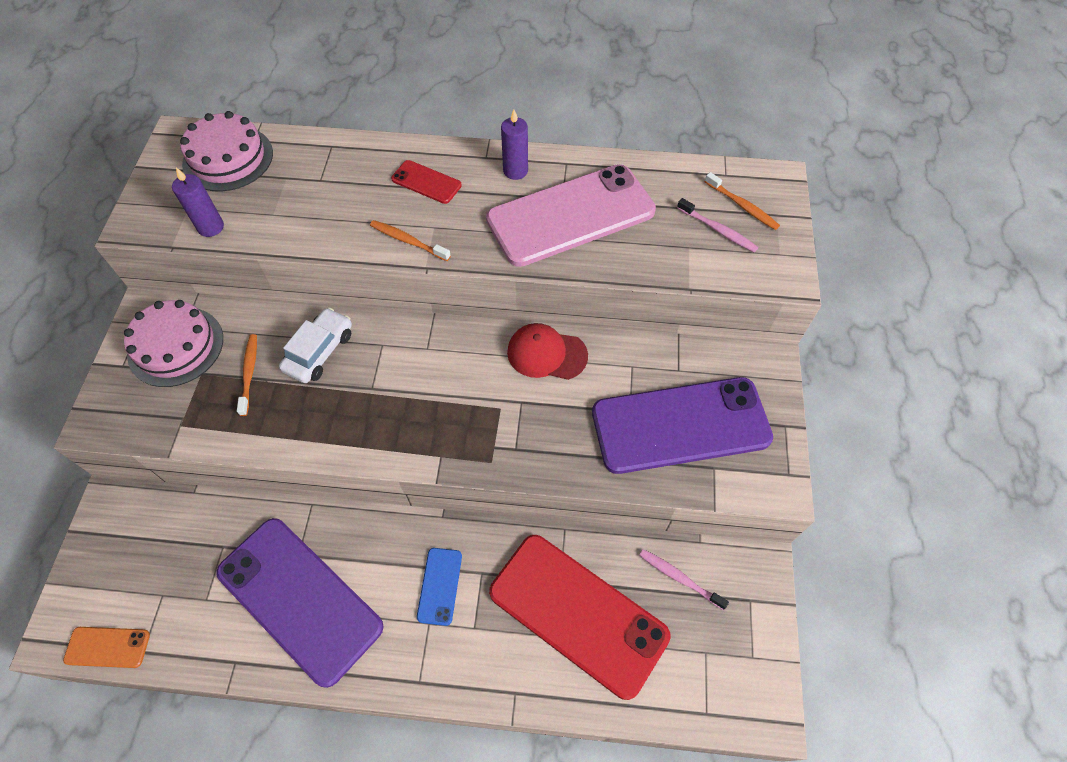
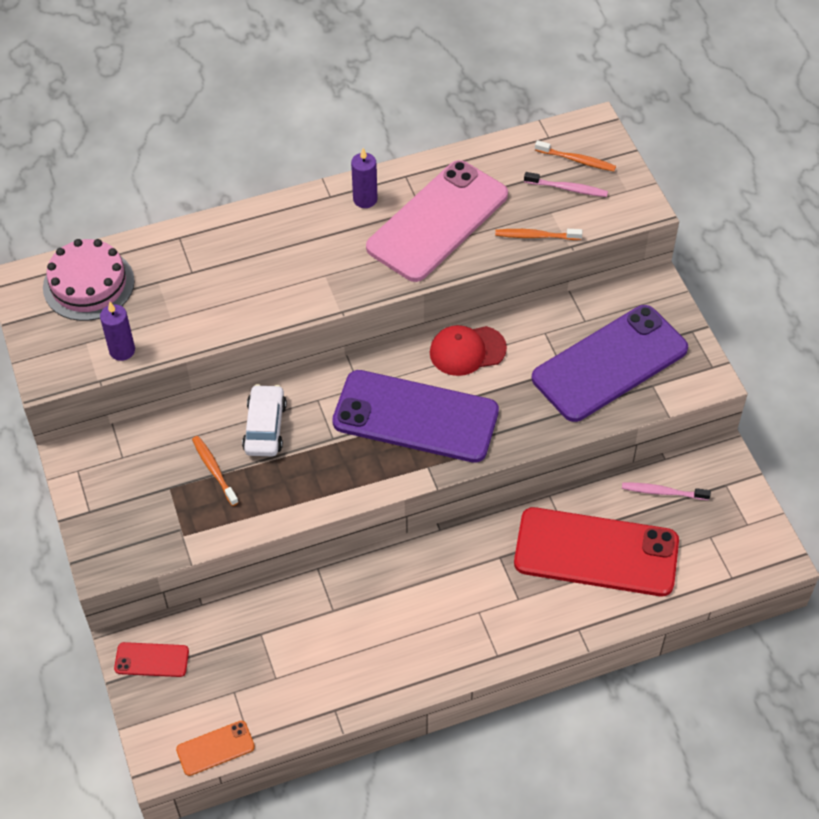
camera: 25 degrees left, 5 degrees down
(176, 346) = (127, 475): pink cake -> none
(300, 599) = (358, 642): purple phone -> purple phone (415, 417)
(408, 241) = (310, 295): orange toothbrush -> orange toothbrush (536, 236)
(426, 182) = (291, 238): red phone -> red phone (152, 660)
(439, 586) = (471, 581): blue phone -> none

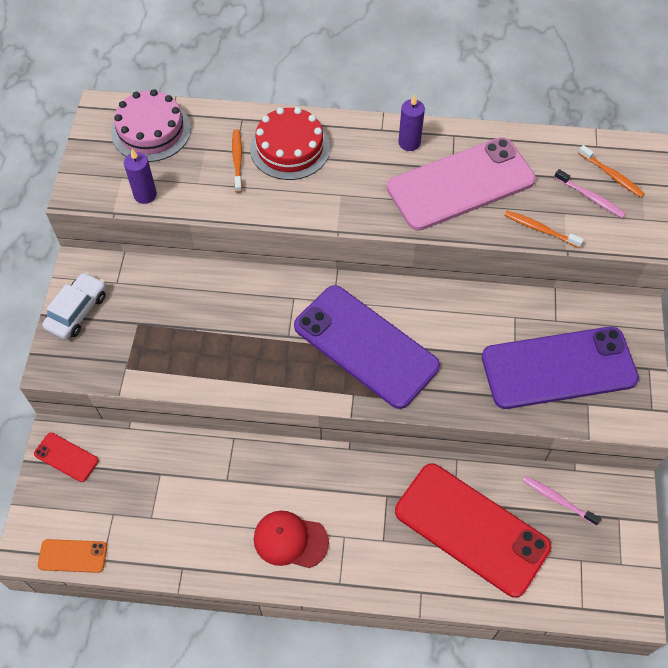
camera: 25 degrees right, 5 degrees up
(214, 470) = (180, 323): orange toothbrush -> orange toothbrush (237, 160)
(246, 248) = (290, 148): none -> red cake
(265, 427) = (239, 304): white car -> white car (77, 311)
(467, 350) = (439, 306): red cap -> red cap (290, 540)

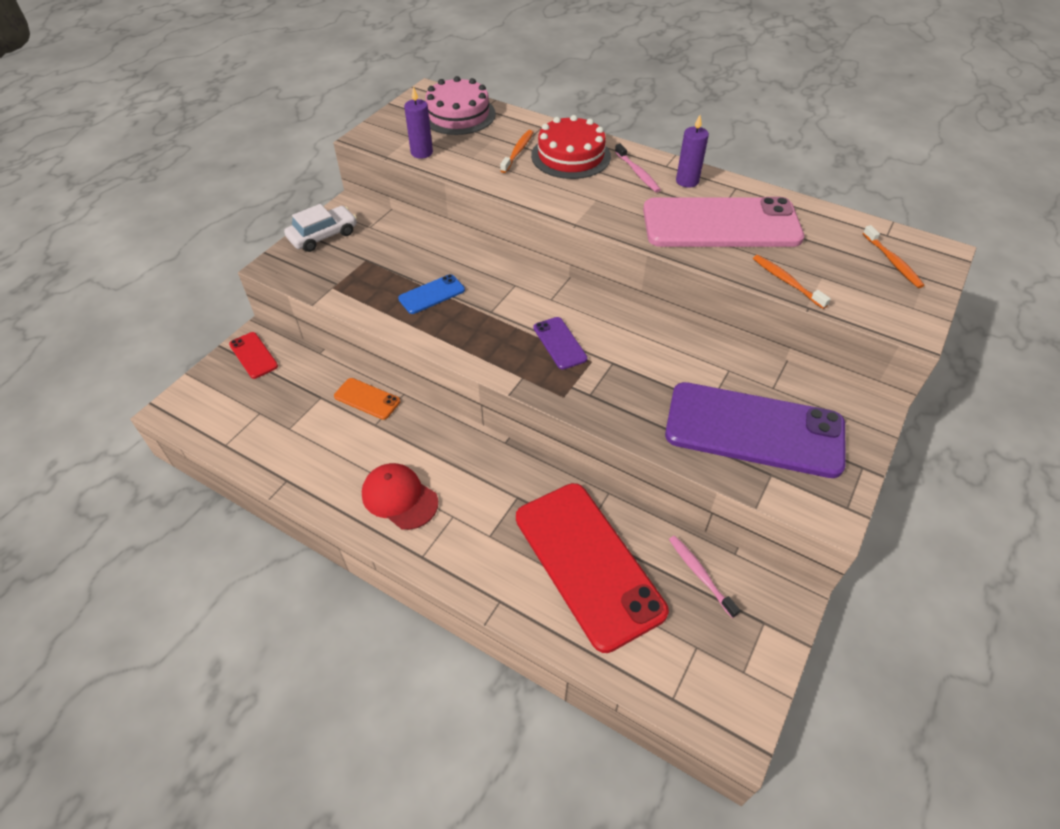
camera: 25 degrees right, 10 degrees down
(72, 556) = (203, 431): orange phone -> orange phone (367, 399)
(224, 339) = (432, 294): none -> blue phone
(366, 346) = (560, 343): purple phone -> purple phone, size x0.43
(590, 197) = (858, 272): pink toothbrush -> pink toothbrush (637, 173)

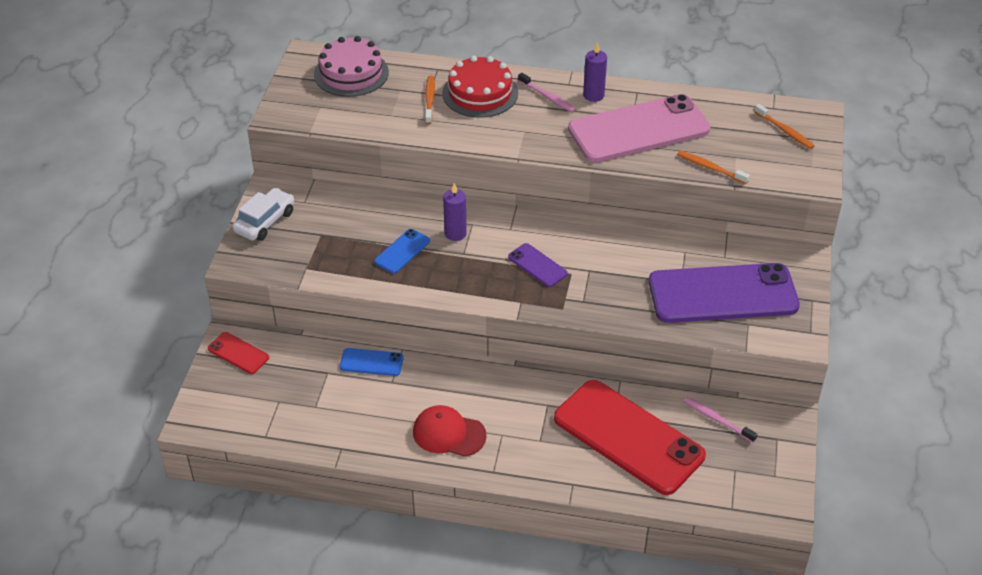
camera: 20 degrees left, 5 degrees down
(367, 399) = (371, 362): orange phone -> blue phone
(421, 153) = (341, 121): purple candle -> purple candle (455, 233)

